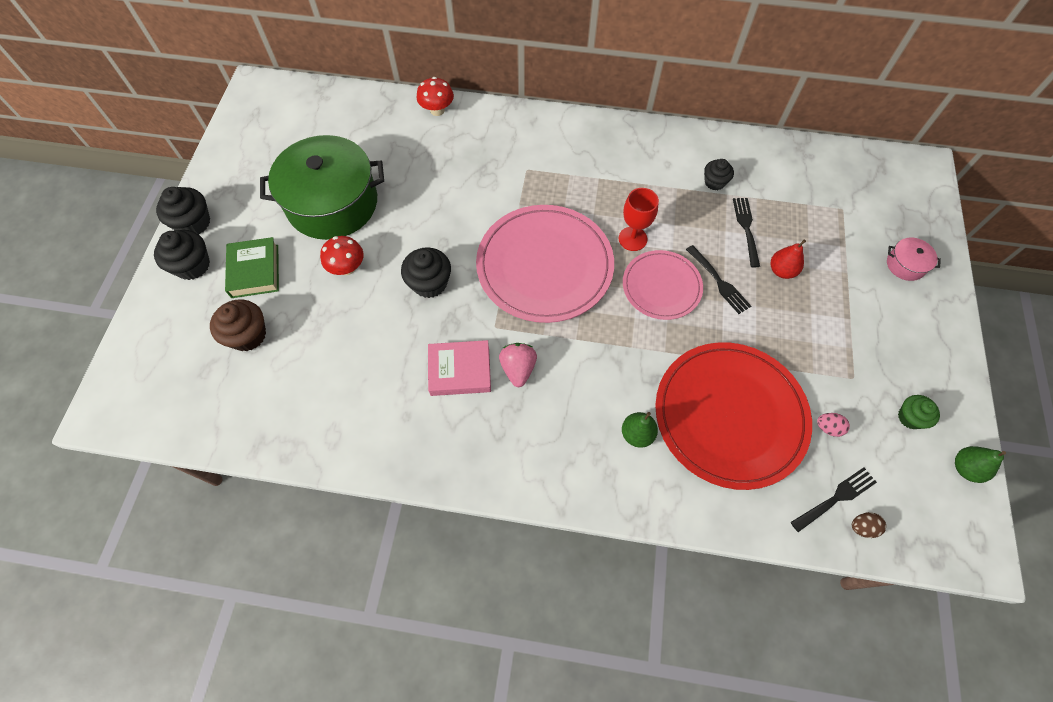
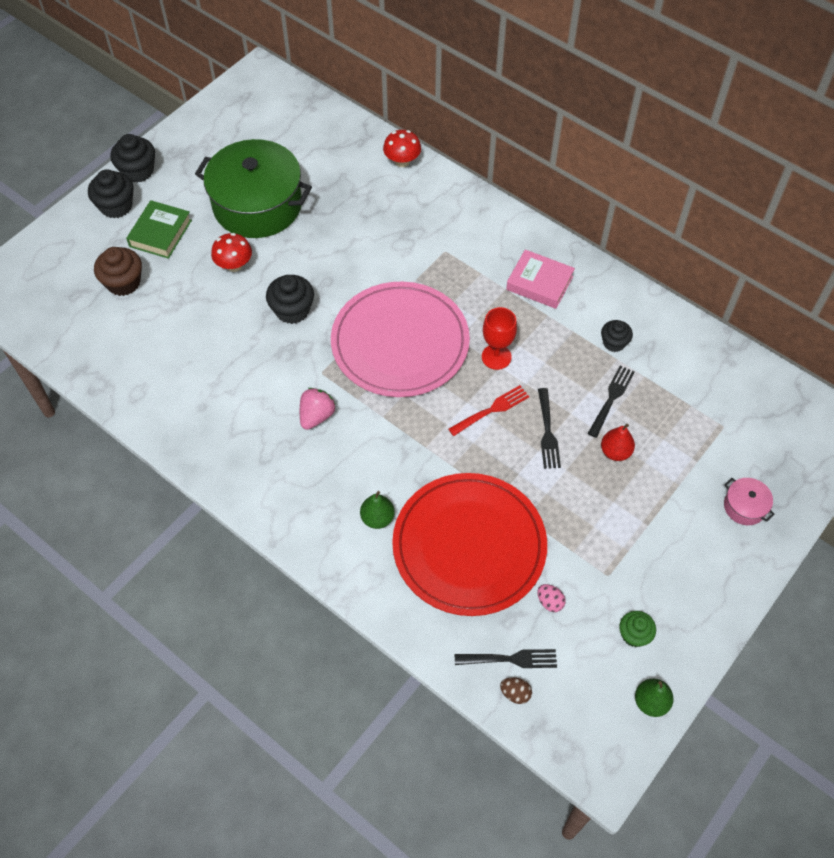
camera: 30 degrees right, 5 degrees down
(460, 371) = (268, 393): pink book -> pink book (539, 283)
(661, 286) = (491, 410): pink plate -> red fork

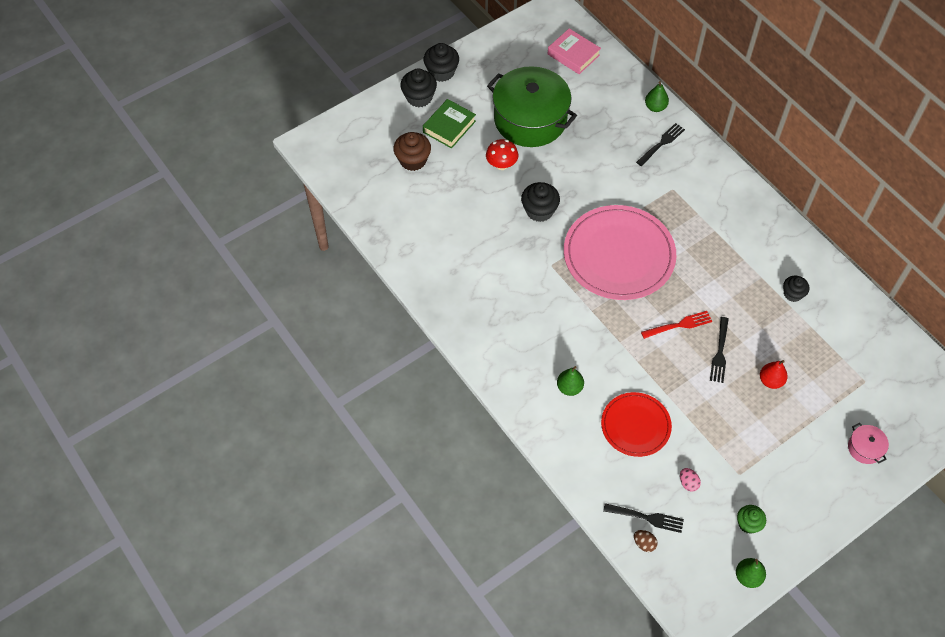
camera: 15 degrees right, 0 degrees up
(316, 416) = (540, 298): pink strawberry -> none
(402, 161) = (655, 107): red mushroom -> green pear
(469, 546) = (635, 425): red plate -> red plate, size x0.57
(496, 357) = (693, 284): red goblet -> none
(539, 283) = (743, 232): pink book -> pink book (573, 55)
(611, 399) = (778, 339): black fork -> black fork (661, 144)

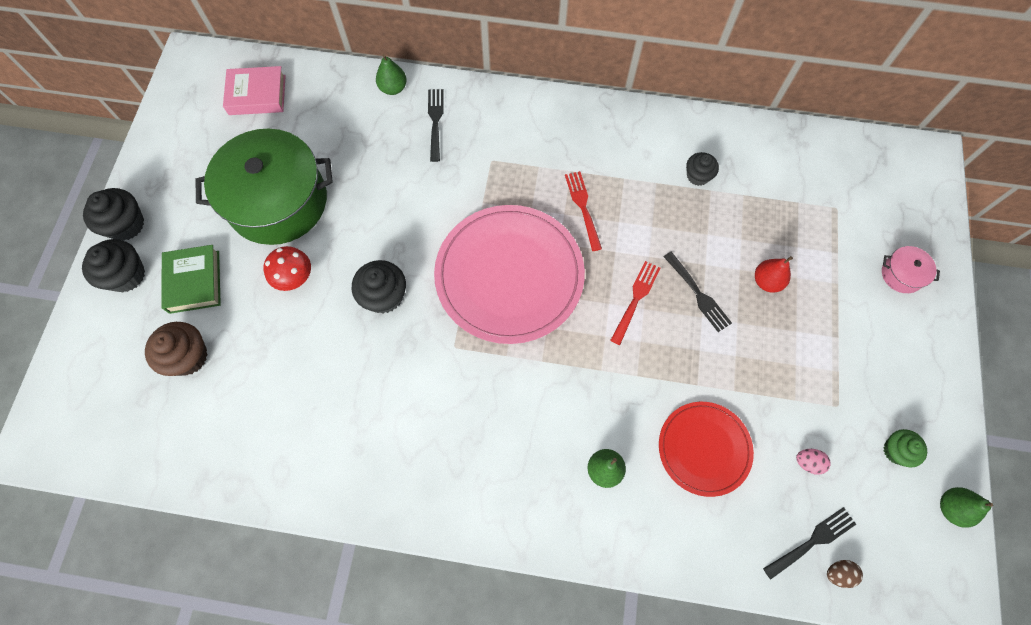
camera: 45 degrees left, 10 degrees up
(700, 255) = (583, 208): none -> red fork

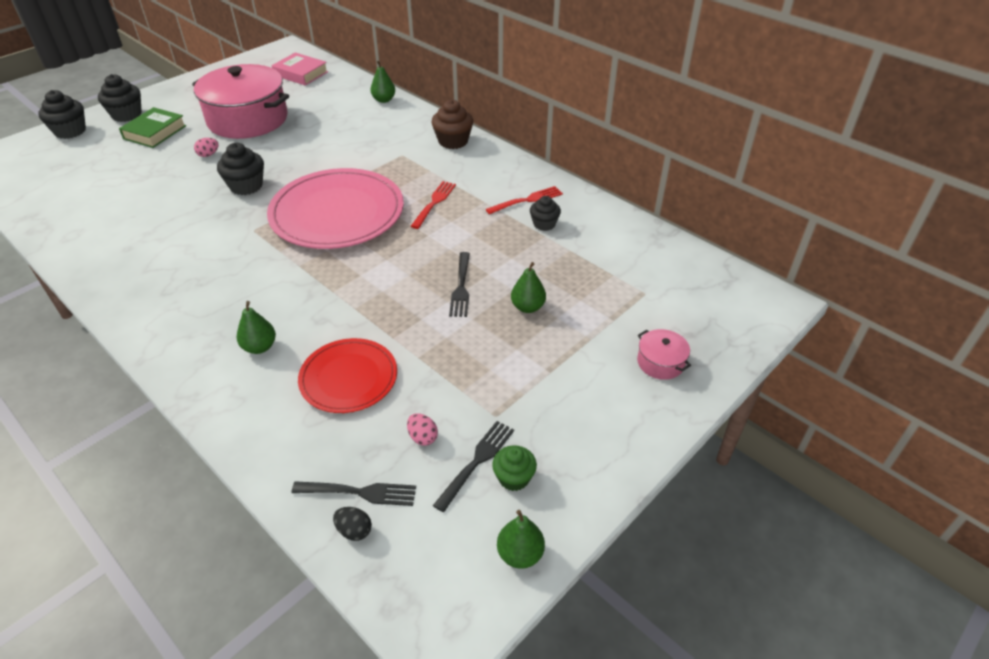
camera: 35 degrees right, 25 degrees down
(126, 224) = (157, 96): black cupcake -> black cupcake (70, 131)
(188, 356) = (104, 161): brown cupcake -> brown cupcake (453, 141)
(278, 201) = (248, 119): green pot -> pink pot
(294, 278) = (208, 155): red mushroom -> pink egg
(435, 122) = (389, 124): black fork -> black fork (476, 462)
(635, 300) = (408, 267): red fork -> red fork (526, 200)
(767, 281) = (527, 307): red pear -> green pear
(838, 573) = (354, 531): brown egg -> black egg

